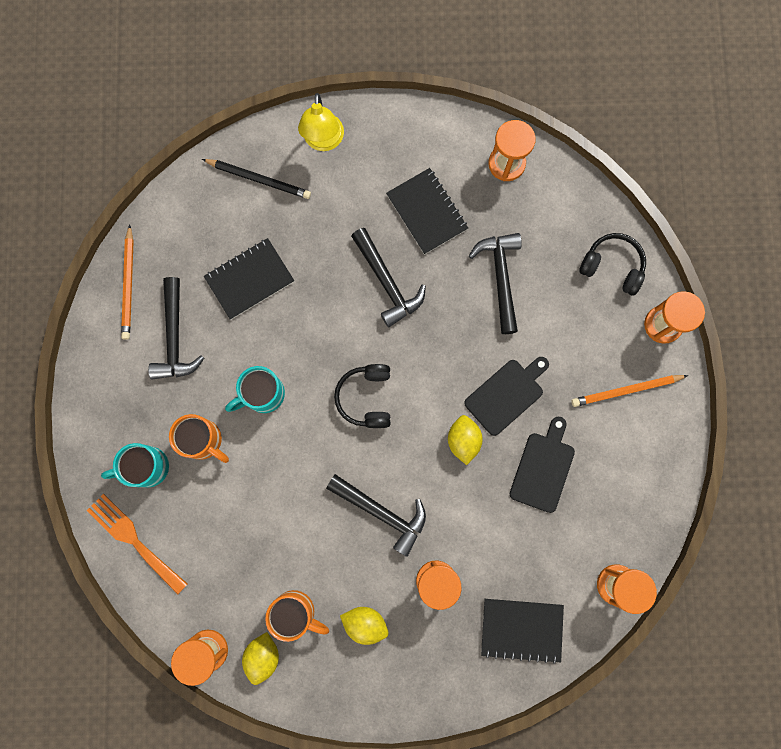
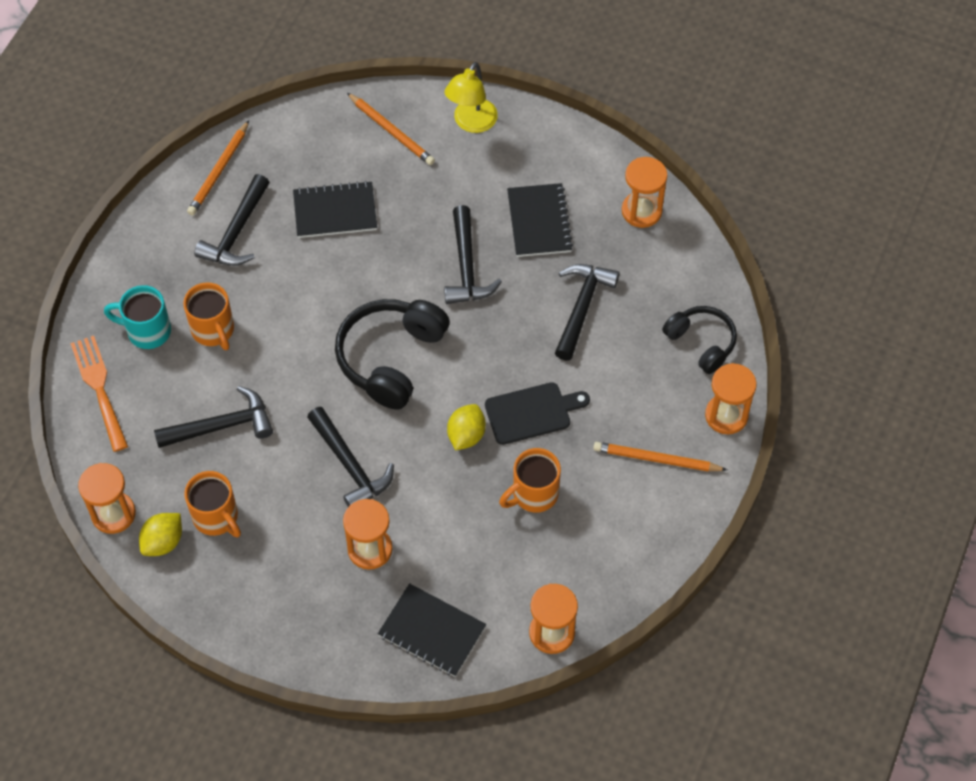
camera: 25 degrees right, 20 degrees down
(257, 527) = (221, 426): none -> black hammer
(259, 179) = (391, 131): black pencil -> orange pencil
(263, 394) = (292, 314): turquoise mug -> none
(365, 622) = (279, 556): yellow lemon -> none
(366, 397) = (391, 358): black headphones -> black headphones, size x1.61
(543, 468) = (533, 494): black cutting board -> orange mug

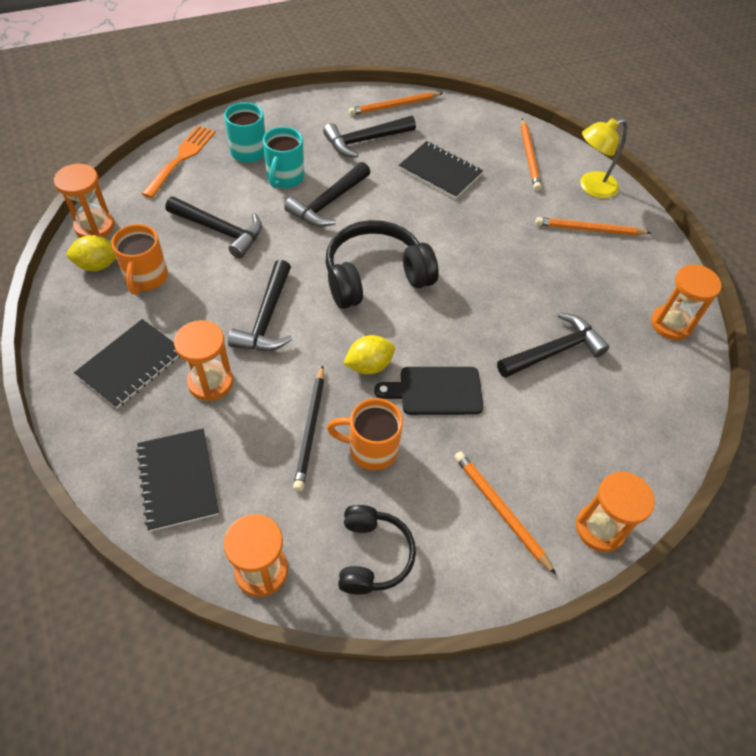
camera: 40 degrees right, 5 degrees down
(213, 330) = (285, 178): orange mug -> turquoise mug
(466, 266) = (493, 262): black hammer -> black hammer (328, 203)
(479, 517) = (311, 429): none -> black pencil
(509, 170) = (589, 230): none -> orange pencil
(532, 413) = (435, 391): black cutting board -> black cutting board turned 150 degrees clockwise
(539, 222) = (579, 274): black notebook -> black notebook (131, 364)
(701, 342) = (632, 453): black headphones -> black headphones (373, 555)

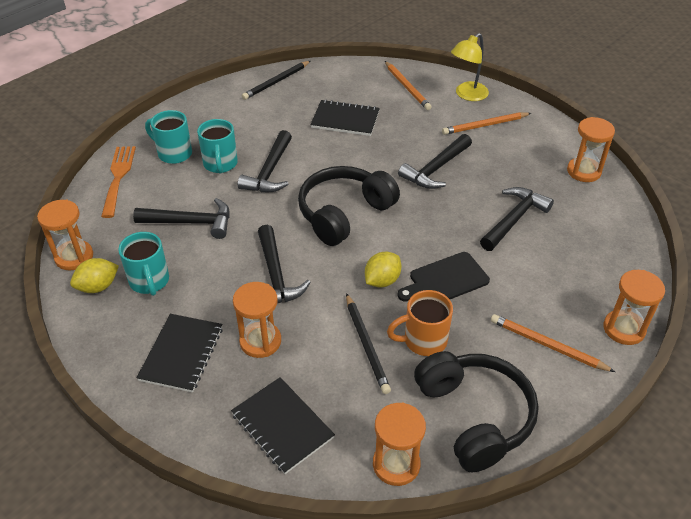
camera: 20 degrees left, 10 degrees down
(146, 278) = (149, 281): orange mug -> turquoise mug
(365, 140) = (269, 115): black hammer -> black hammer (435, 169)
(373, 555) = (475, 416): black headphones -> black headphones, size x1.61
(394, 106) = (276, 82): orange pencil -> black pencil

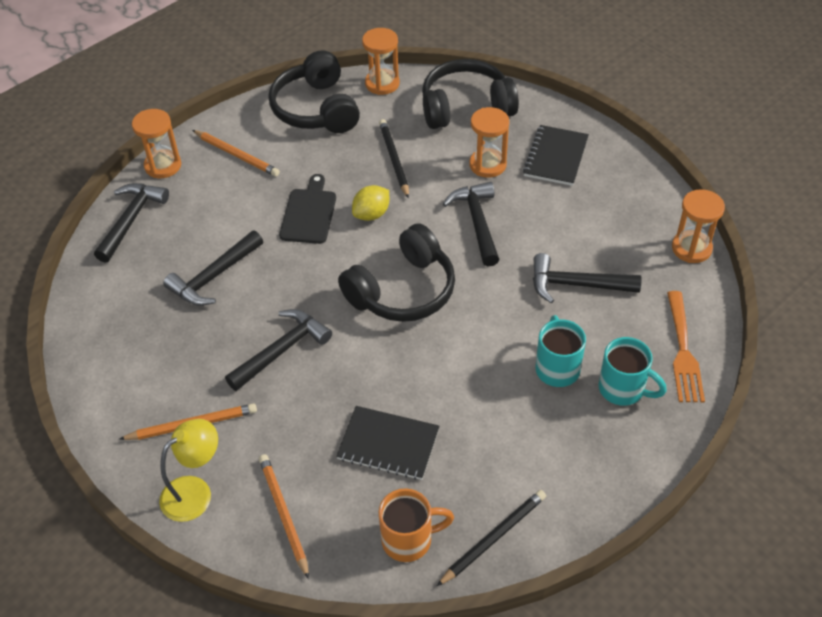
camera: 175 degrees left, 5 degrees up
(98, 287) = (653, 217): yellow lemon -> none
(149, 281) = (603, 220): turquoise mug -> none
(269, 171) = (492, 354): black hammer -> black hammer (131, 220)
(282, 426) = (466, 107): black notebook -> black headphones
(423, 340) = (343, 161): orange mug -> orange mug (409, 539)
(445, 280) = (309, 213): black cutting board -> black cutting board turned 60 degrees counterclockwise
(583, 171) = (100, 340): orange hourglass -> none

